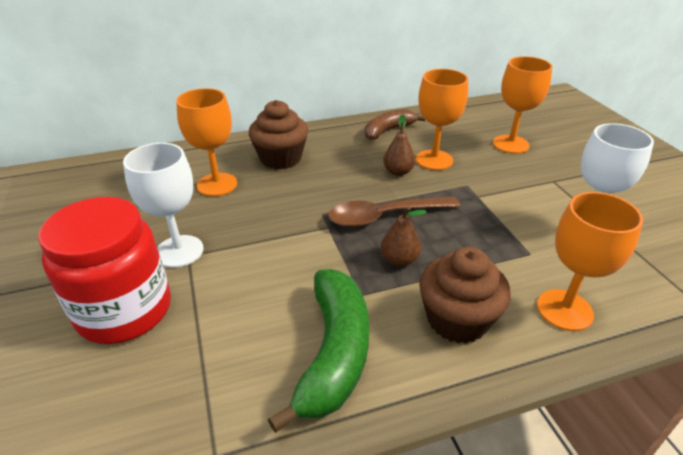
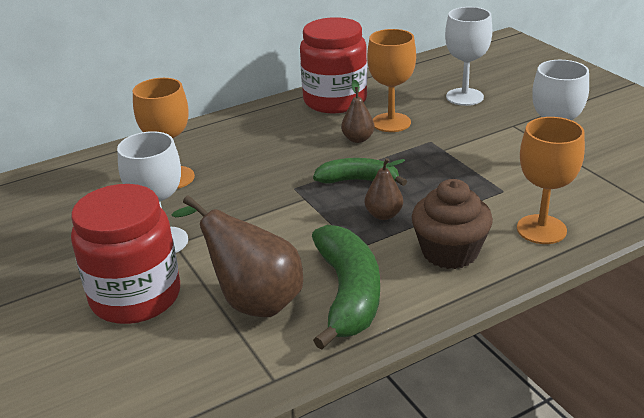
camera: 10 degrees left, 5 degrees down
(233, 340) = (252, 300): none -> brown pear
(280, 158) = (230, 144): brown cupcake -> none
(385, 216) = (358, 181): brown spoon -> green banana
(388, 130) = (335, 101): brown banana -> red jar
(510, 144) = (464, 97): orange goblet -> white goblet

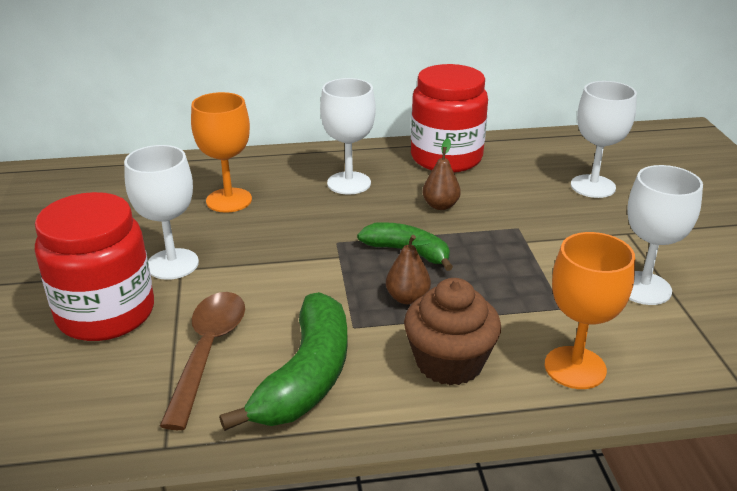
camera: 20 degrees right, 0 degrees up
(252, 300) = (208, 352): brown pear -> brown spoon
(268, 139) = (349, 183): none -> white goblet
(391, 122) = (489, 196): orange goblet -> none

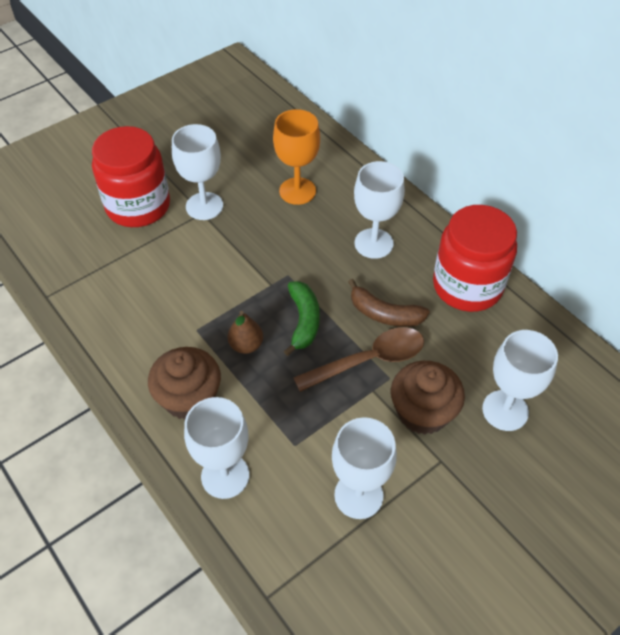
camera: 60 degrees right, 20 degrees up
(208, 352) = (130, 271): brown spoon -> brown spoon (368, 360)
(306, 376) = (134, 329): green banana -> none
(440, 205) = (384, 314): brown pear -> brown banana
(569, 224) = (422, 412): none -> brown cupcake
(575, 367) = (225, 476): orange goblet -> white goblet

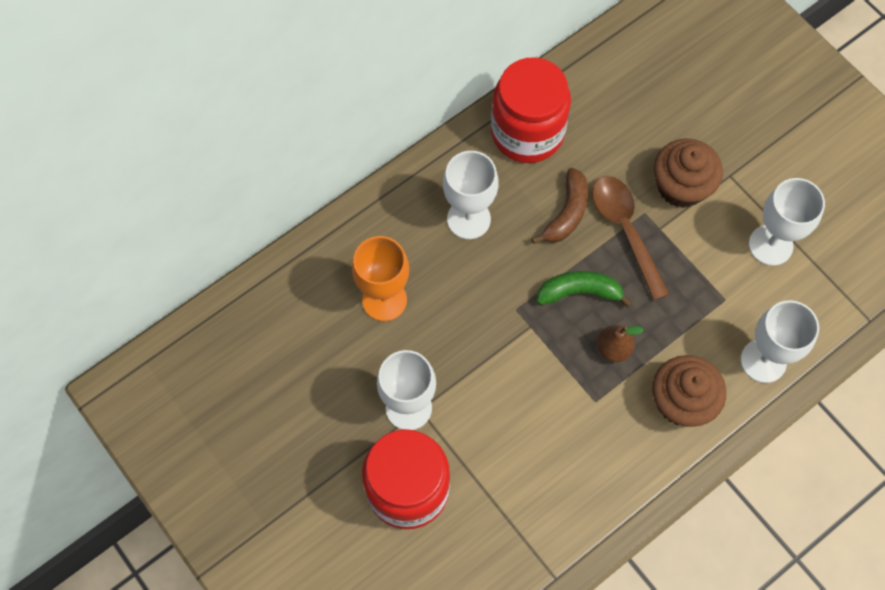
camera: 90 degrees left, 15 degrees up
(505, 410) = (674, 117): white goblet -> none

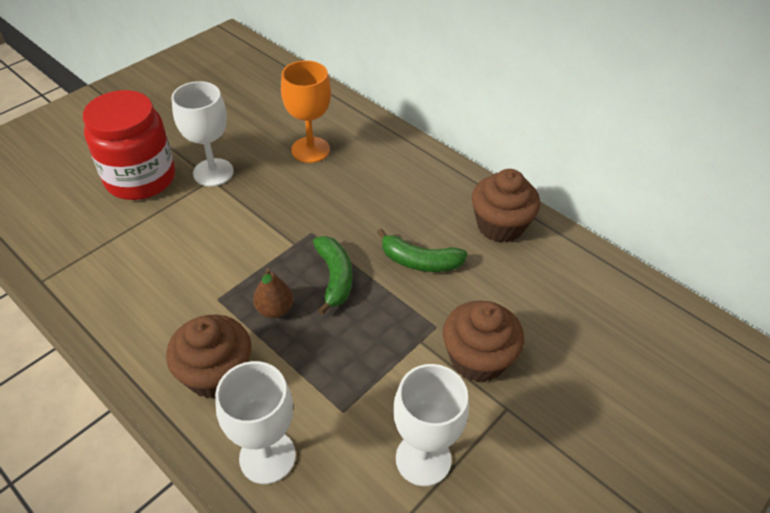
camera: 80 degrees right, 20 degrees down
(468, 219) = (397, 193): white goblet -> none
(527, 132) = (500, 225): red jar -> brown cupcake
(566, 213) = (420, 261): brown banana -> green banana
(625, 231) = (410, 311): brown spoon -> none

